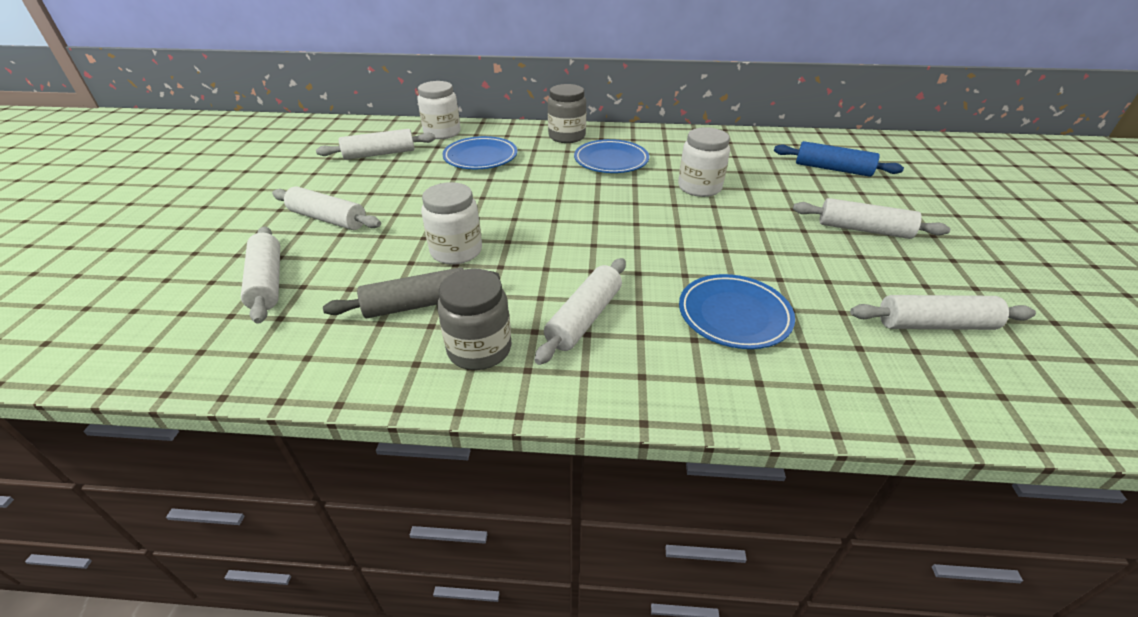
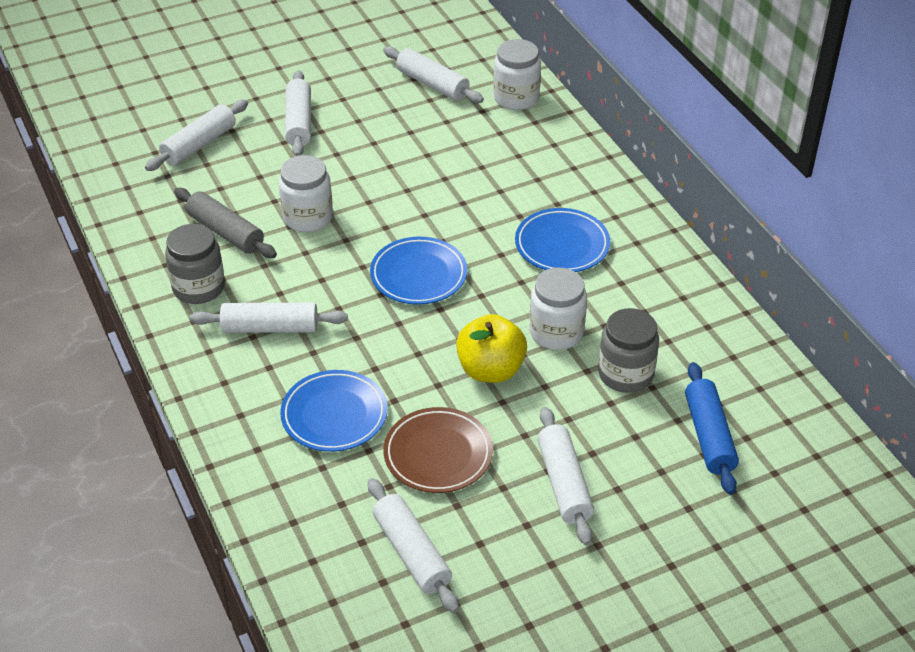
camera: 60 degrees right, 5 degrees up
(480, 157) = (485, 151): blue plate -> blue plate (418, 275)
(567, 136) = (593, 189): grey jar -> grey jar (625, 374)
(722, 223) = (490, 370): none -> yellow apple
(811, 274) = (438, 454): none -> brown plate

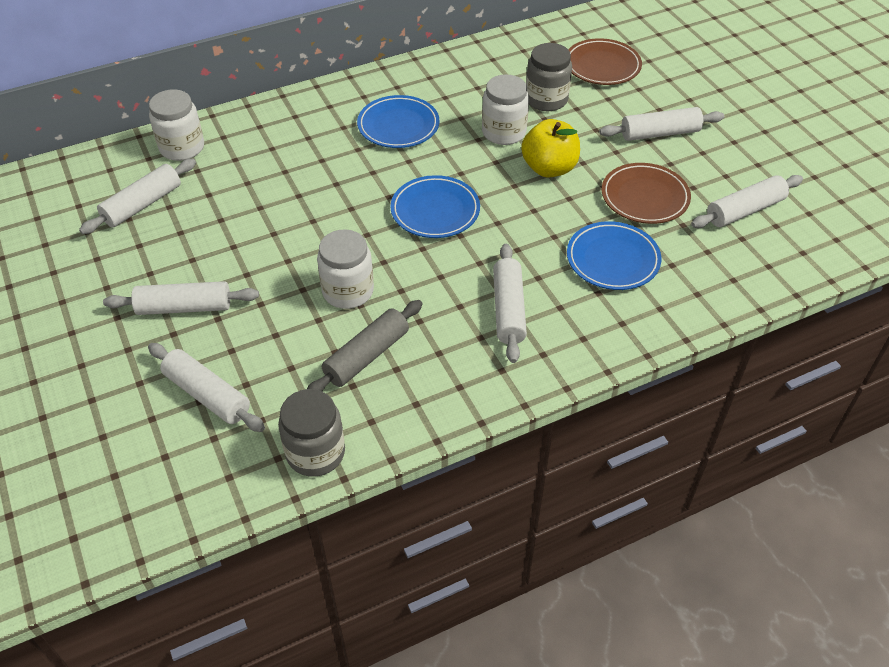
camera: 90 degrees left, 5 degrees up
(199, 287) = (453, 370): grey jar -> grey jar (315, 453)
(709, 436) = (602, 66): blue rolling pin -> brown plate

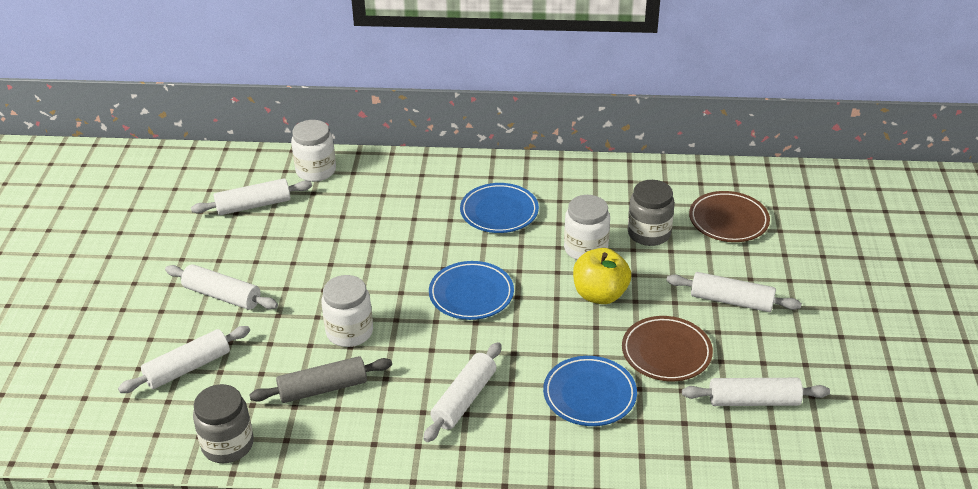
camera: 30 degrees right, 10 degrees down
(207, 395) = (188, 368): white rolling pin -> white rolling pin turned 75 degrees clockwise

